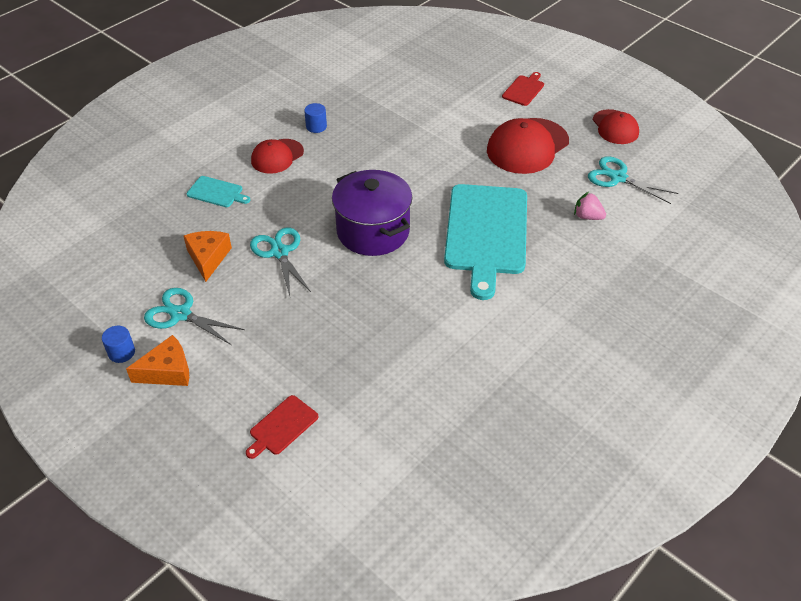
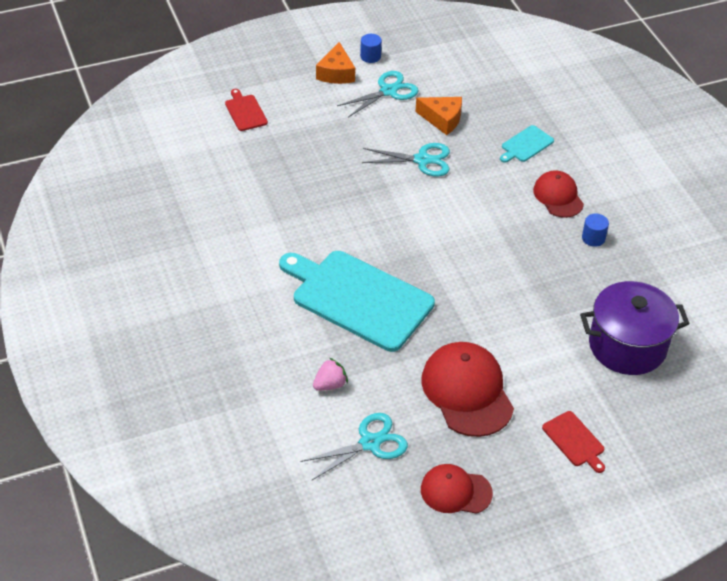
camera: 115 degrees right, 0 degrees up
(373, 231) = (411, 224): purple pot -> purple pot (627, 346)

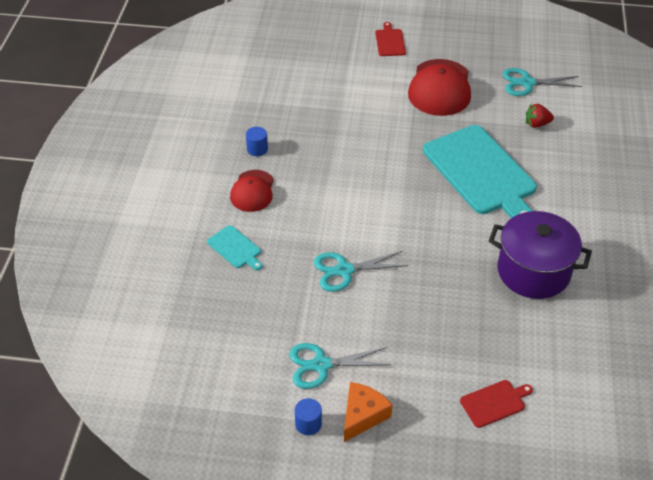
camera: 150 degrees left, 0 degrees up
(245, 112) = (494, 403): red cutting board -> red cutting board turned 120 degrees counterclockwise
(330, 384) = (537, 124): pink strawberry -> red strawberry
(422, 160) = (344, 270): turquoise scissors -> turquoise scissors turned 45 degrees counterclockwise
(442, 119) = (291, 307): orange cheese -> none
(455, 491) = (486, 43): red cap -> none
(526, 145) = (235, 248): turquoise cutting board -> turquoise cutting board turned 60 degrees clockwise
(627, 346) = (305, 75): purple pot -> purple pot (533, 271)

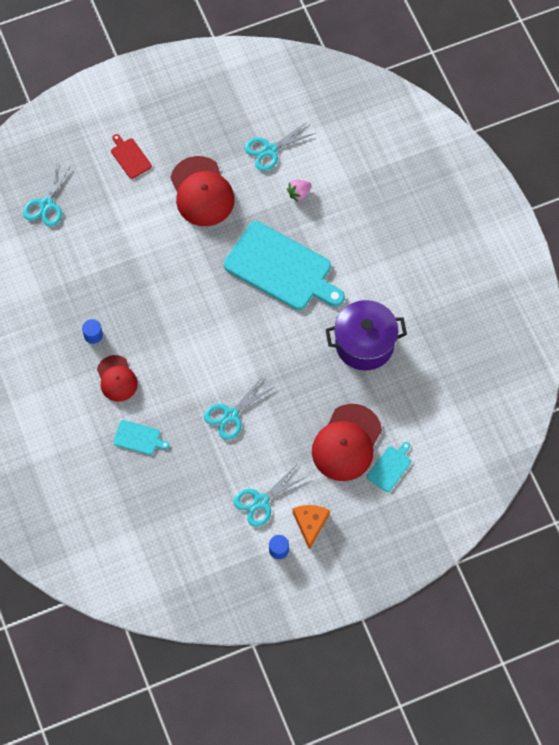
camera: 30 degrees left, 20 degrees up
(290, 45) = (46, 205): none -> turquoise scissors
(457, 354) = (346, 443): none -> red cap
(494, 403) = (390, 467): red cutting board -> turquoise cutting board
(537, 124) = (299, 193): red strawberry -> pink strawberry

